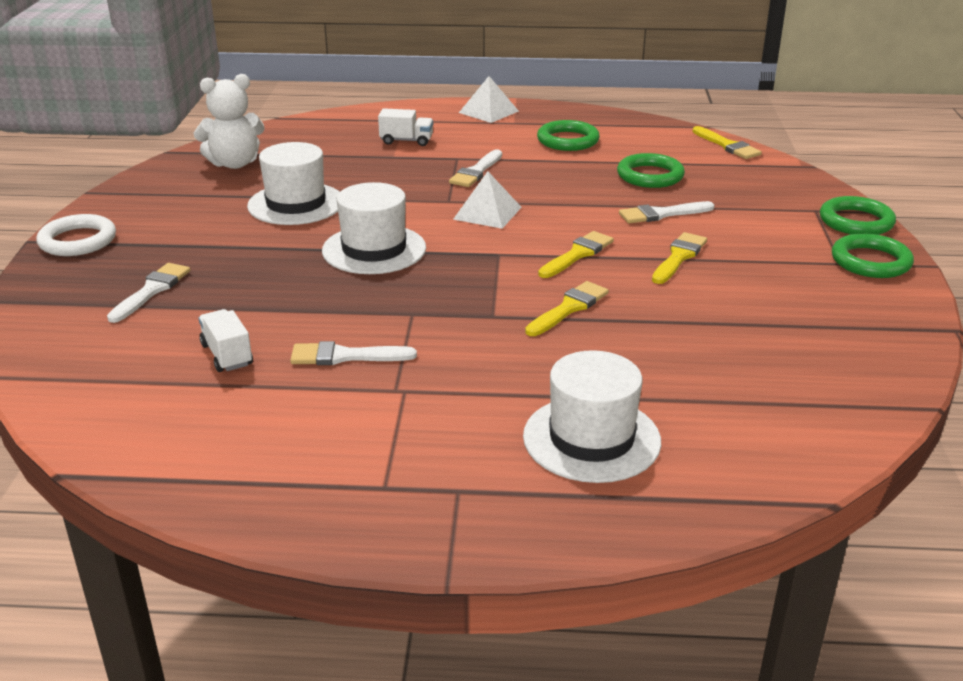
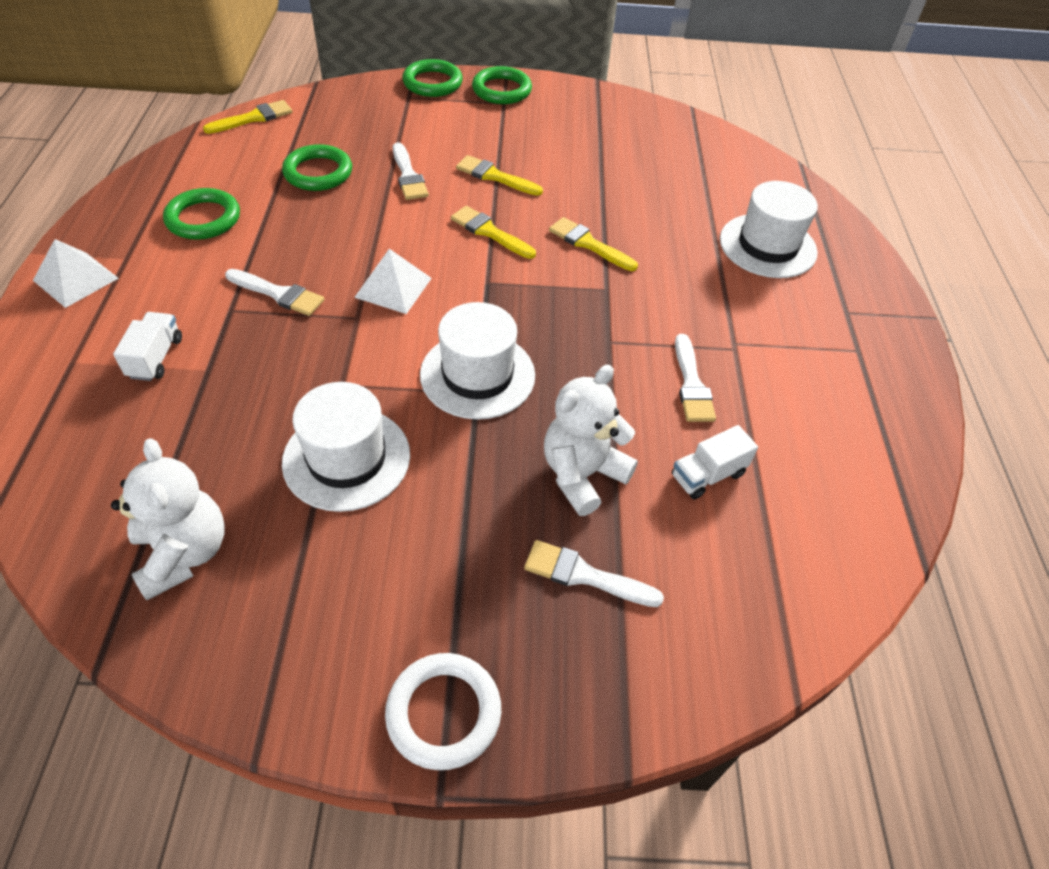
camera: 95 degrees left, 20 degrees up
(249, 293) = (582, 474): none -> white teddy bear

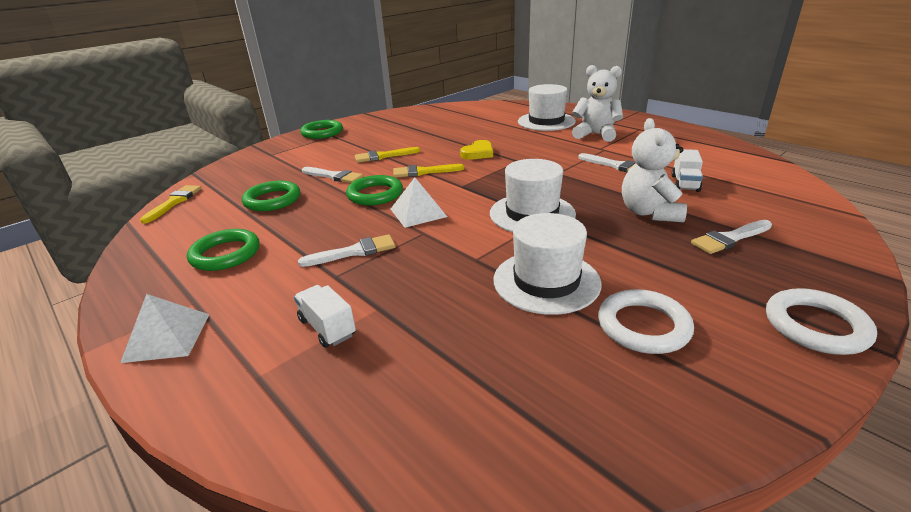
camera: 40 degrees left, 20 degrees down
(184, 553) = (560, 392): white teddy bear -> white teddy bear (596, 135)
(328, 568) = (643, 326): none -> white ring
(432, 83) = (275, 145): green ring -> green ring (375, 194)
(589, 244) = (478, 153): yellow brush -> yellow heart

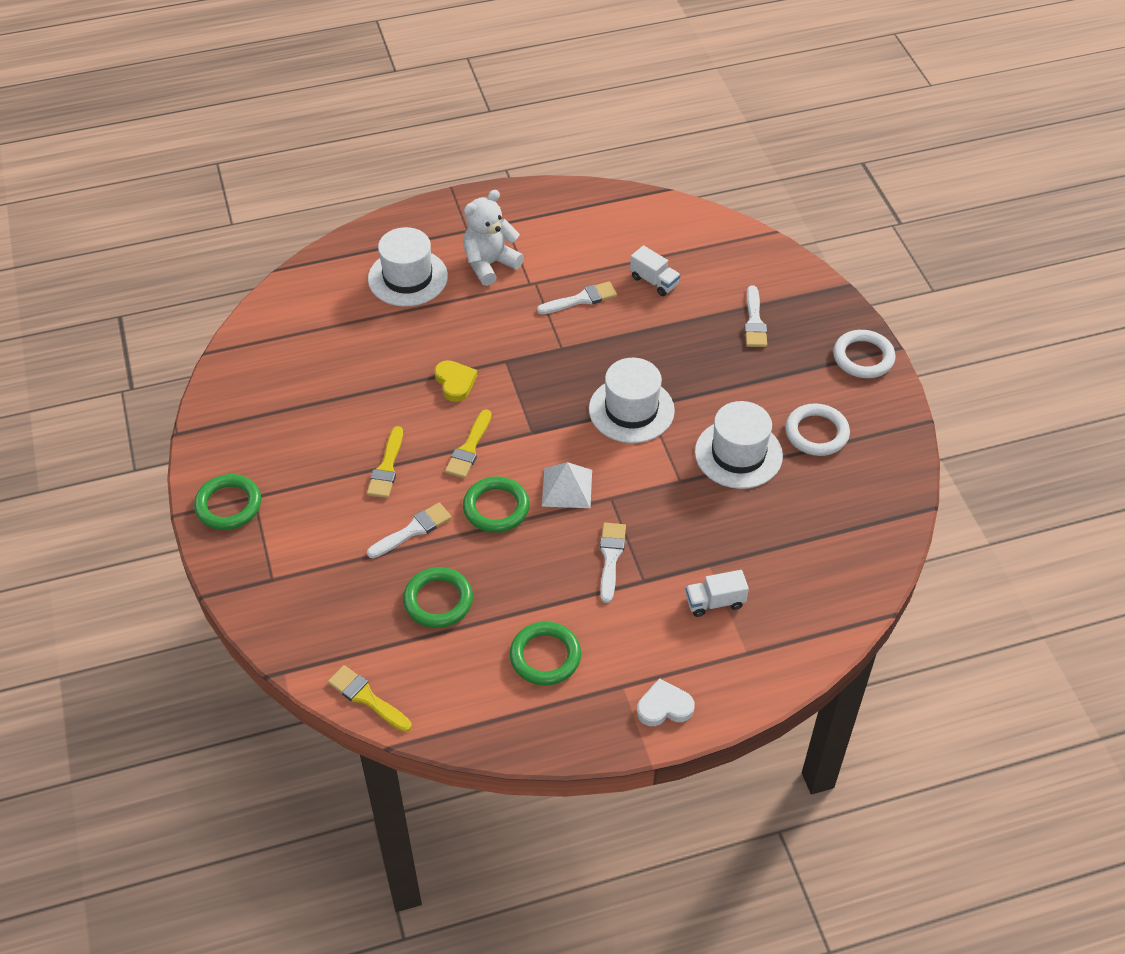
camera: 65 degrees left, 20 degrees up
(167, 337) = (664, 707): white pyramid -> white heart
(649, 213) = (686, 337): white teddy bear -> none

